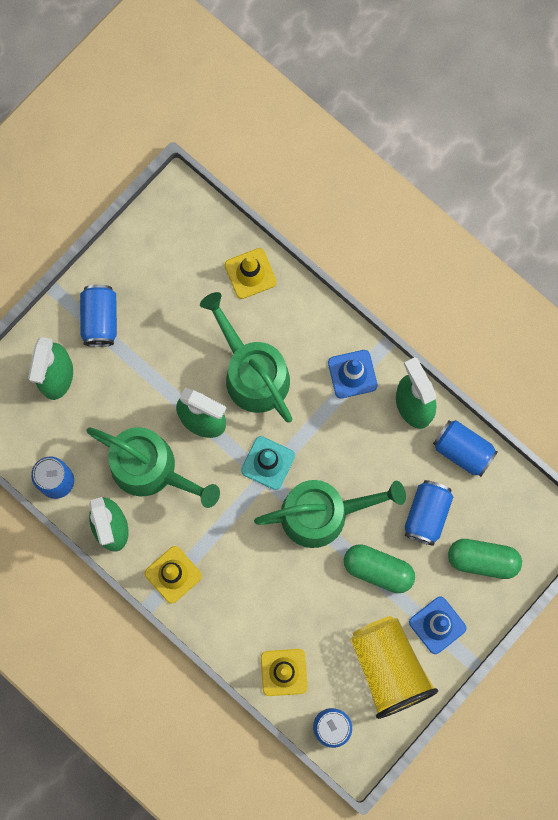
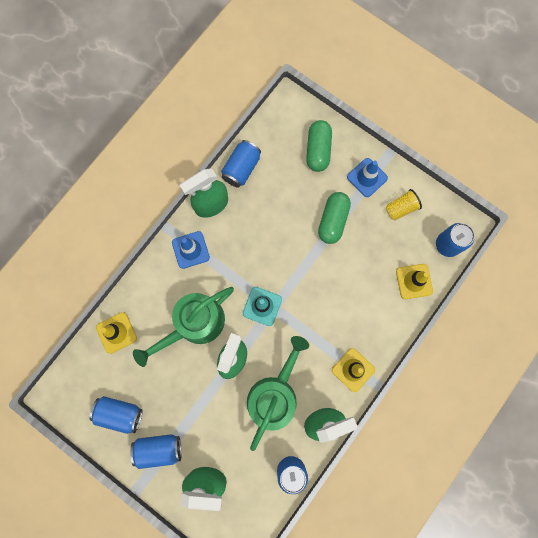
camera: 95 degrees left, 0 degrees up
(322, 513) = (296, 263): green watering can -> none
(389, 667) = (401, 208): yellow cup -> yellow cup, size x0.48
(426, 514) = (289, 190): blue can -> blue can (120, 413)

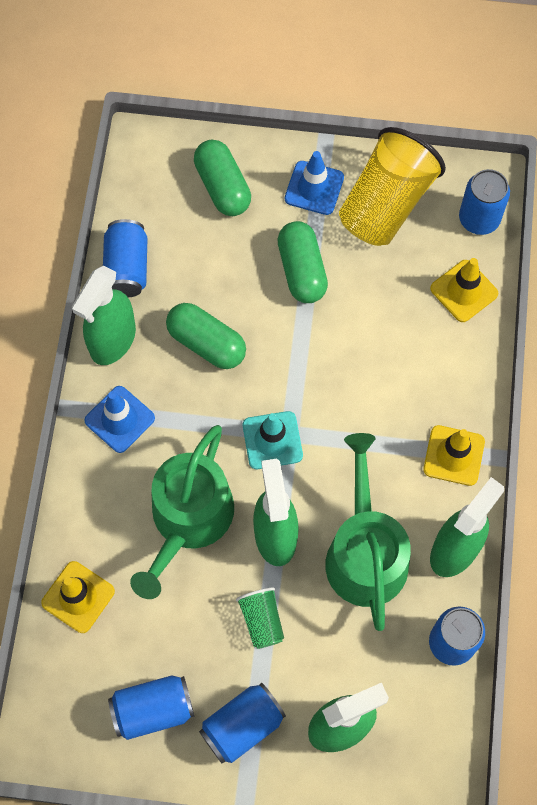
camera: 30 degrees left, 10 degrees down
(200, 400) = (262, 620): none -> green cup
(259, 233) = (207, 343): none -> green capsule
(401, 208) = (386, 204): yellow cup -> yellow cup, size x2.08

